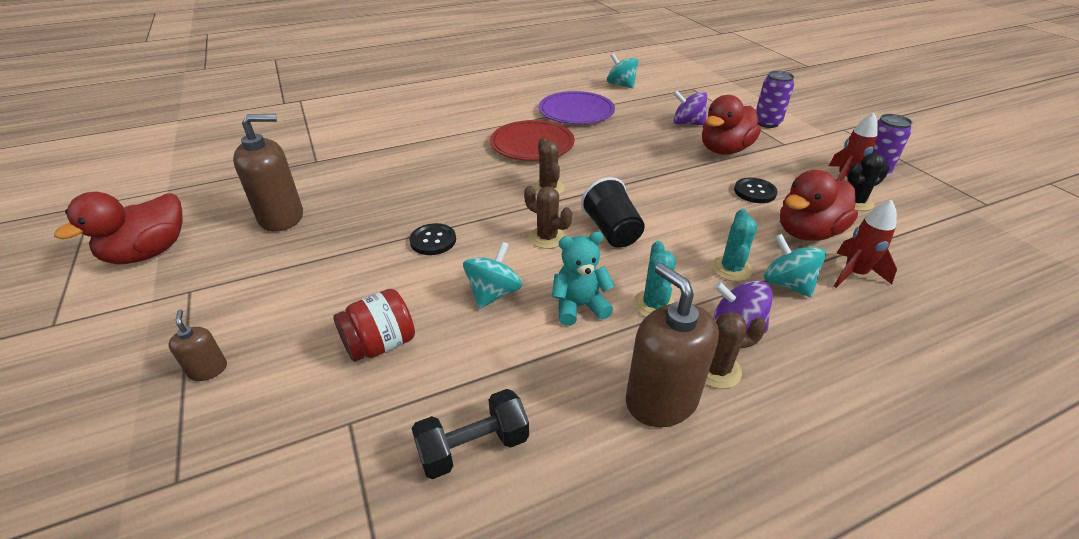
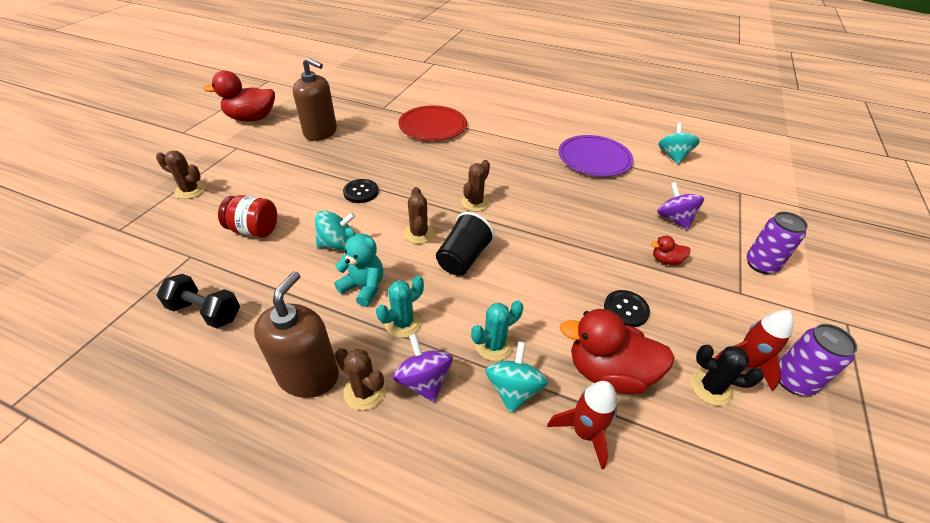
camera: 45 degrees right, 5 degrees up
(208, 370) = (190, 190): brown soap dispenser -> brown cactus
(532, 144) = (518, 165): red plate -> red plate (433, 126)
(724, 150) = (666, 260): red duck -> red duck, size x0.46

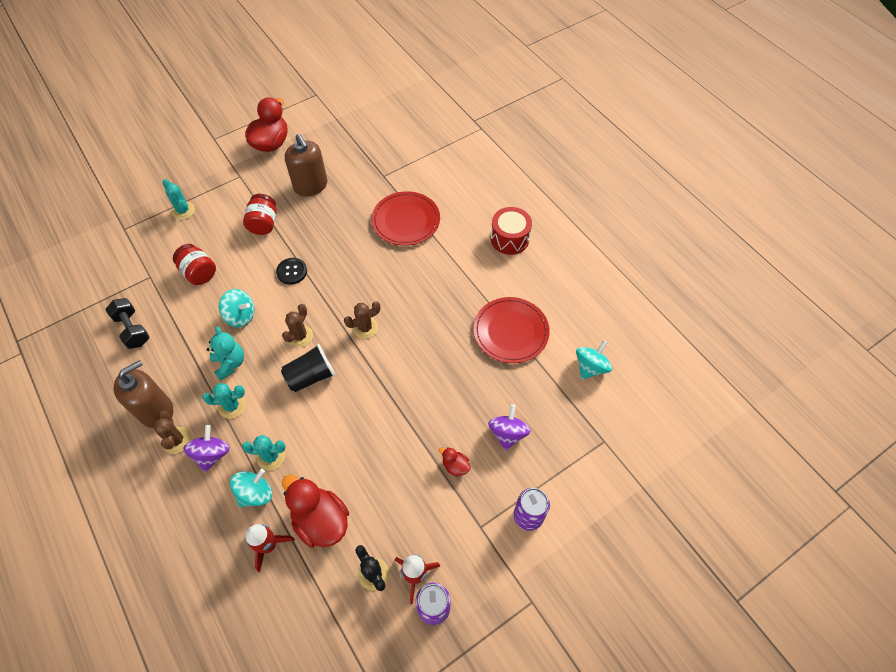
camera: 35 degrees right, 15 degrees up
(190, 190) = (183, 211): brown cactus -> turquoise cactus
(251, 118) = (271, 143): red duck -> red duck turned 90 degrees clockwise
(296, 170) = (264, 223): none -> red jar
(526, 110) = (509, 239): none -> red drum
(594, 158) = (511, 331): purple plate -> red plate
(626, 309) = (380, 486): black button -> none

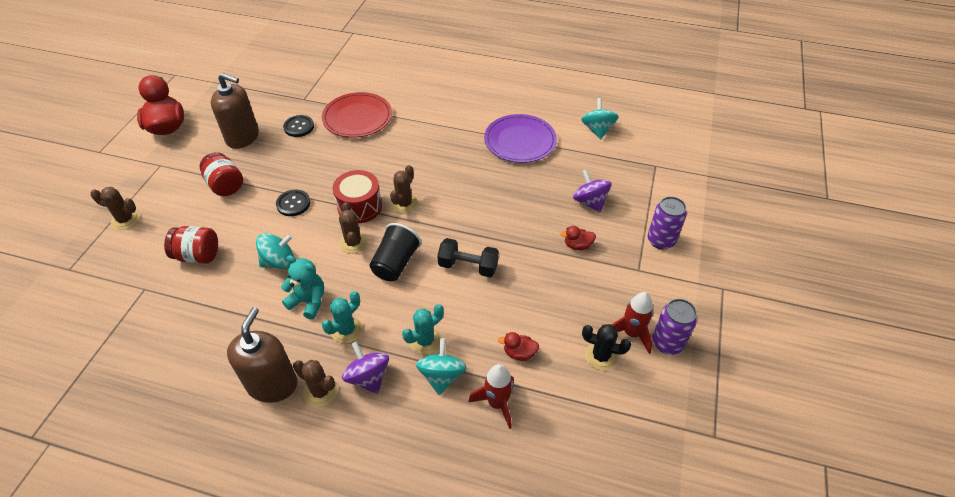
camera: 40 degrees left, 10 degrees down
(132, 329) = (172, 340): black dumbbell -> black dumbbell (468, 266)
(183, 211) = (125, 220): turquoise cactus -> brown cactus
(321, 520) = (519, 353): red duck -> red duck, size x0.46
(356, 201) = (299, 127): none -> black button
(509, 239) = (454, 87): red drum -> red drum (360, 206)
(511, 331) = (520, 141): red plate -> purple plate

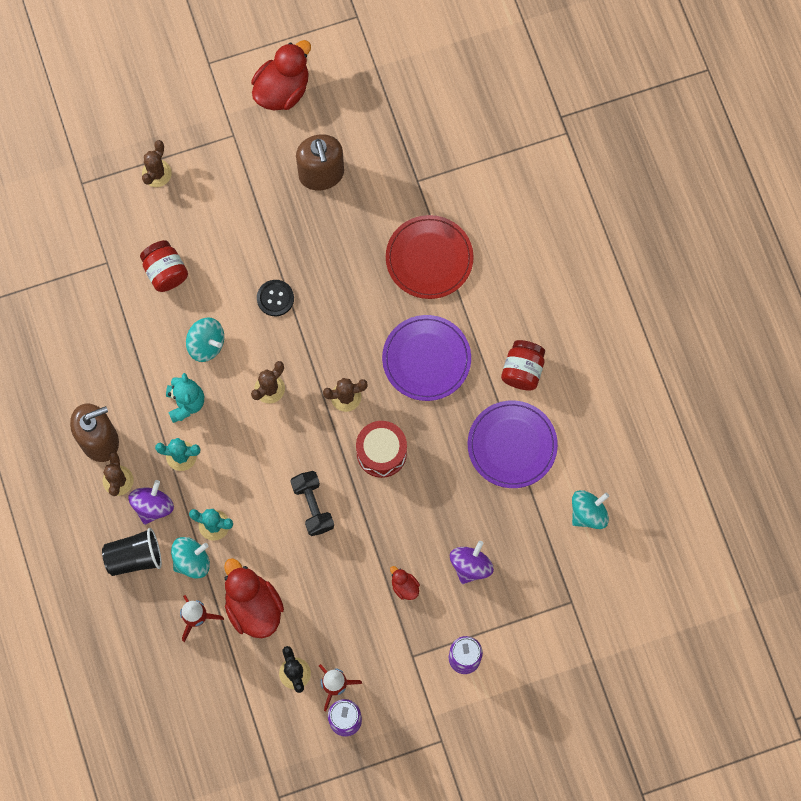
camera: 55 degrees right, 25 degrees up
(125, 220) = (156, 173): brown cactus -> brown cactus turned 45 degrees clockwise
(225, 185) = (253, 218): red jar -> red jar (522, 370)
(299, 127) = (374, 213): black button -> none
(360, 206) = (314, 360): red drum -> red drum (381, 453)
(395, 263) = (273, 442): black cup -> black cup (134, 557)
(421, 151) = (426, 359): none -> purple plate
(519, 353) = (253, 607): red duck -> red duck, size x2.16

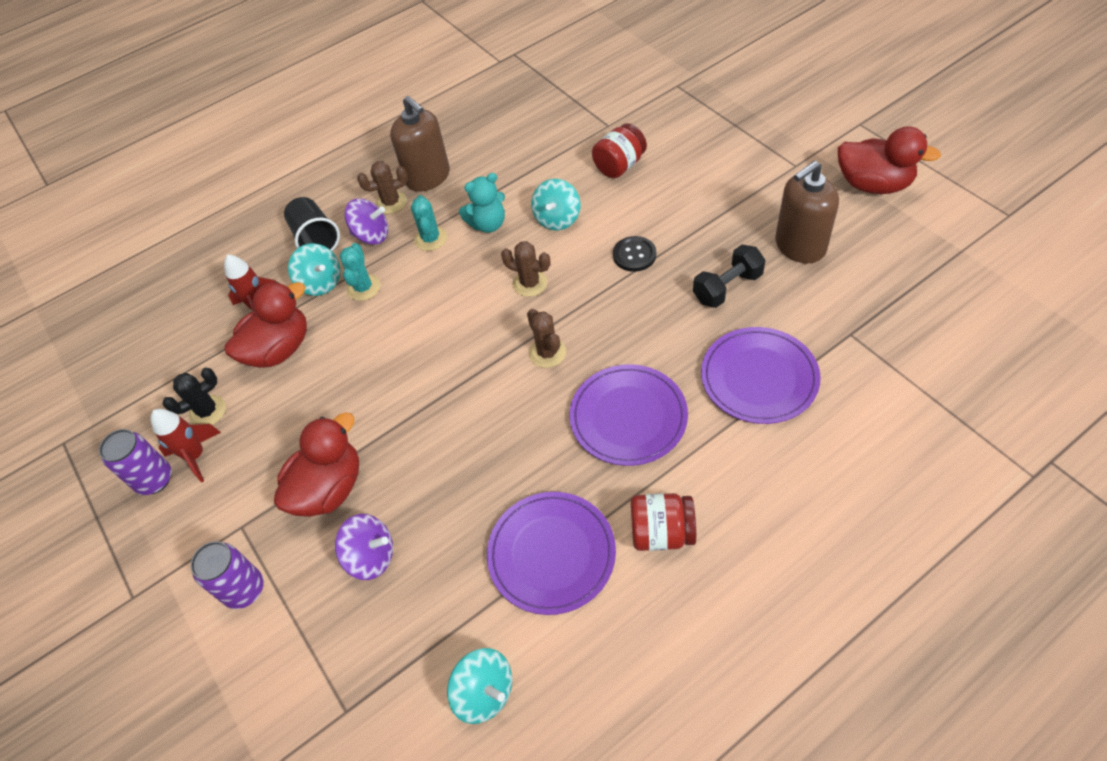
camera: 80 degrees right, 20 degrees down
(156, 173) = (718, 127): brown cactus -> none
(313, 506) = (407, 365): black dumbbell -> black dumbbell (727, 287)
(381, 453) = (491, 409): red drum -> none
(404, 586) = (329, 488): red duck -> red duck, size x2.16
(429, 258) = (759, 378): red plate -> purple plate

